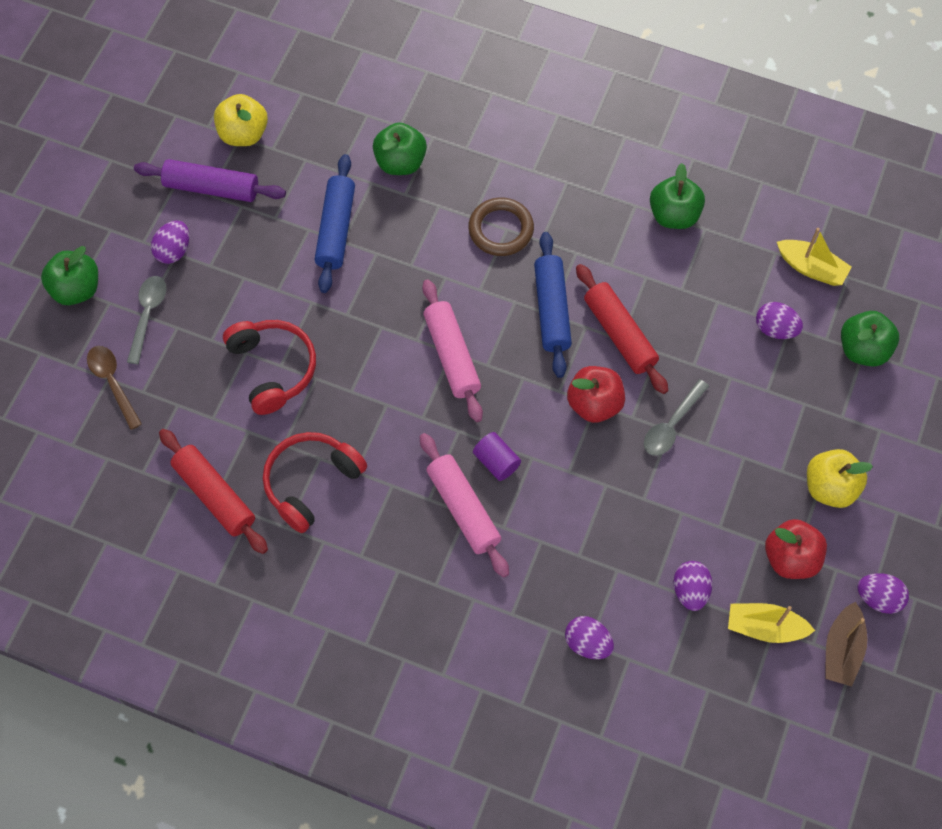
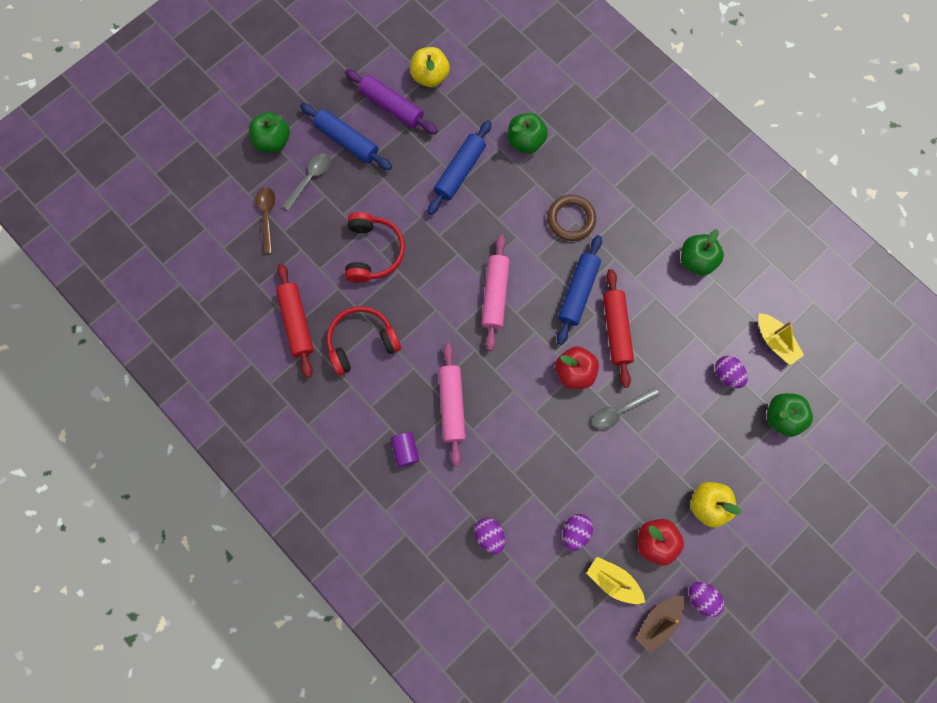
camera: 25 degrees right, 10 degrees up
(174, 250) = (347, 141): purple egg -> blue rolling pin
(496, 462) = (489, 383): purple cylinder -> purple cylinder (405, 450)

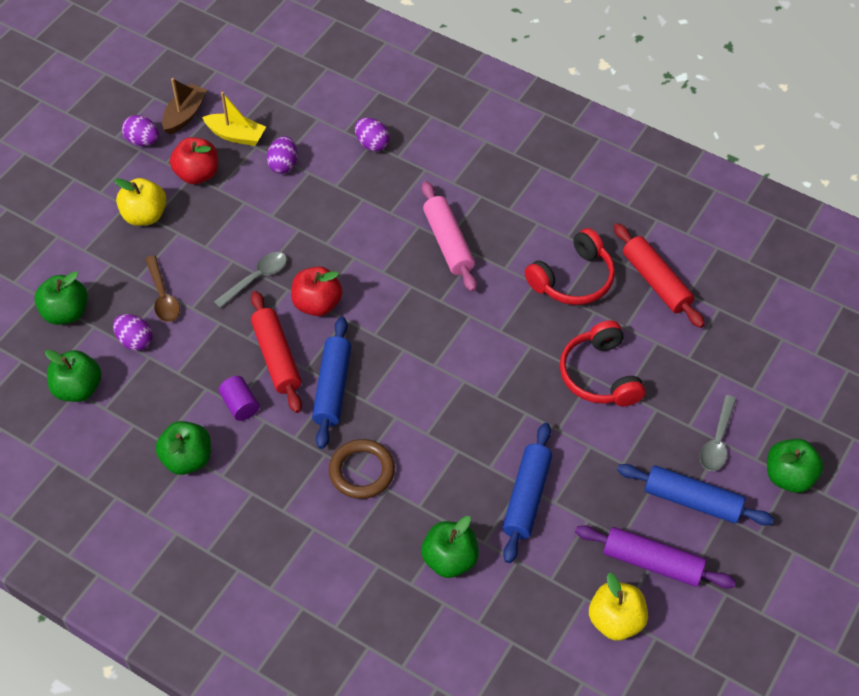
camera: 165 degrees right, 20 degrees down
(267, 216) = (748, 384): brown spoon -> brown spoon (163, 296)
(405, 450) = (484, 193): purple cylinder -> purple cylinder (240, 405)
(495, 295) = (434, 362): pink rolling pin -> none
(775, 341) = (78, 389): yellow boat -> green apple

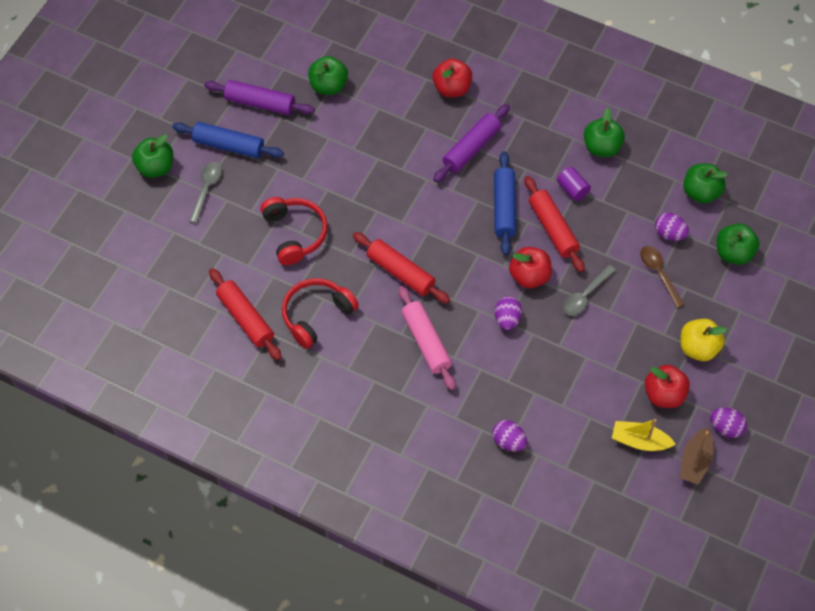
camera: 175 degrees right, 5 degrees up
(283, 165) = (587, 411): purple egg -> purple egg (507, 319)
(362, 471) = (471, 148): brown ring -> purple rolling pin
(376, 564) = (452, 88): none -> red apple
(450, 559) = (401, 95): green apple -> green apple (328, 86)
(471, 319) = (400, 272): none -> red rolling pin
(526, 497) = (349, 139): blue rolling pin -> none
(615, 620) = (286, 66): yellow apple -> none

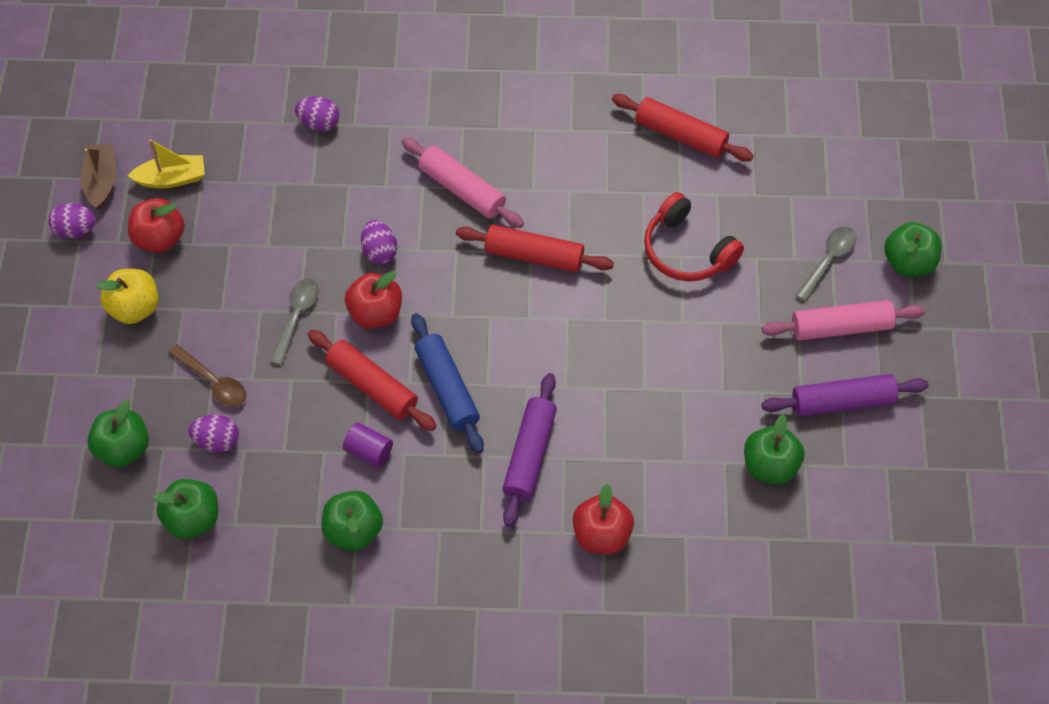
camera: 155 degrees right, 0 degrees up
(206, 189) = (828, 260): grey spoon -> grey spoon turned 135 degrees counterclockwise
(229, 146) = (841, 327): blue rolling pin -> pink rolling pin
(316, 315) = (603, 169): red headphones -> none

